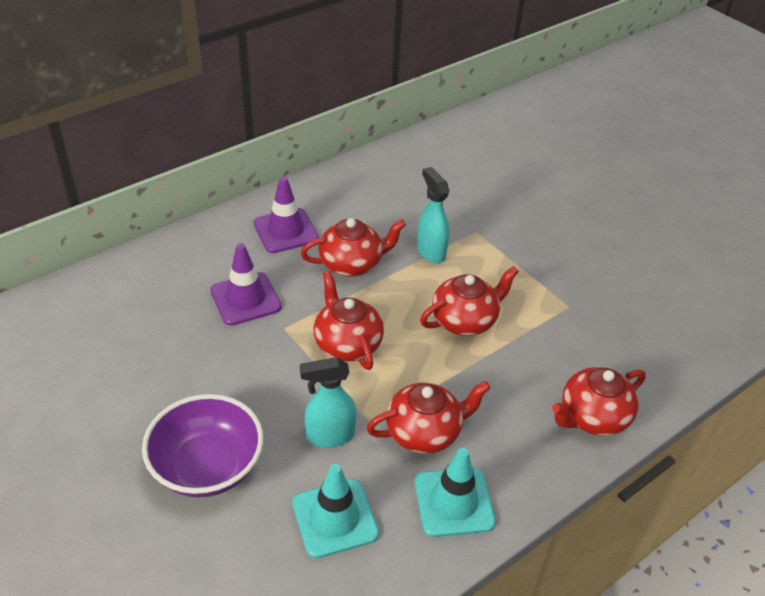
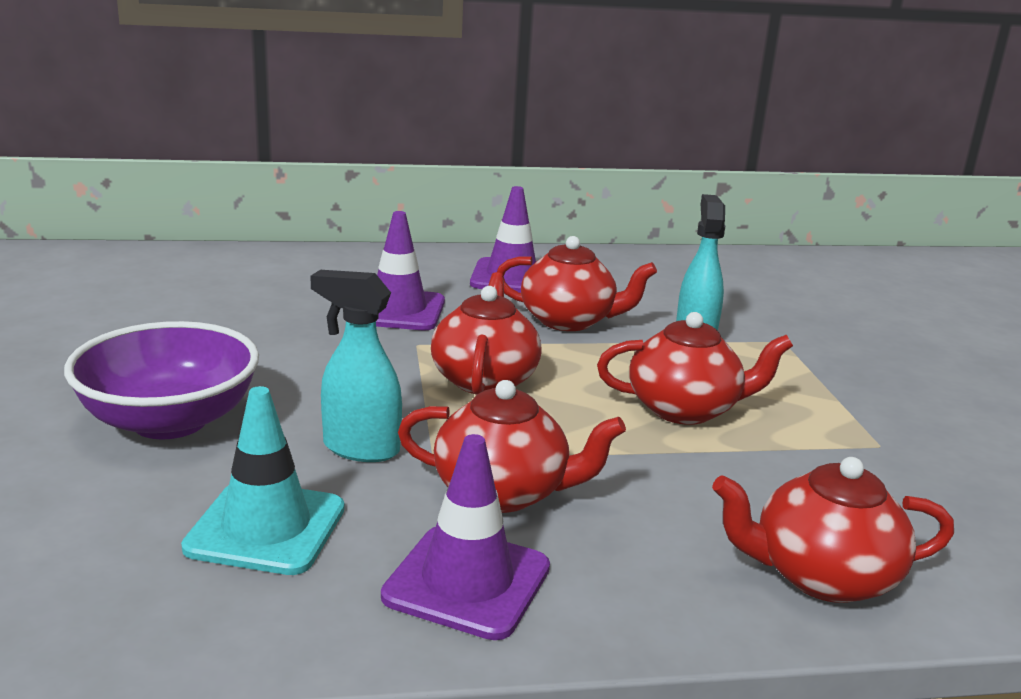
camera: 30 degrees right, 20 degrees down
(454, 502) = (467, 582): turquoise traffic cone -> purple traffic cone

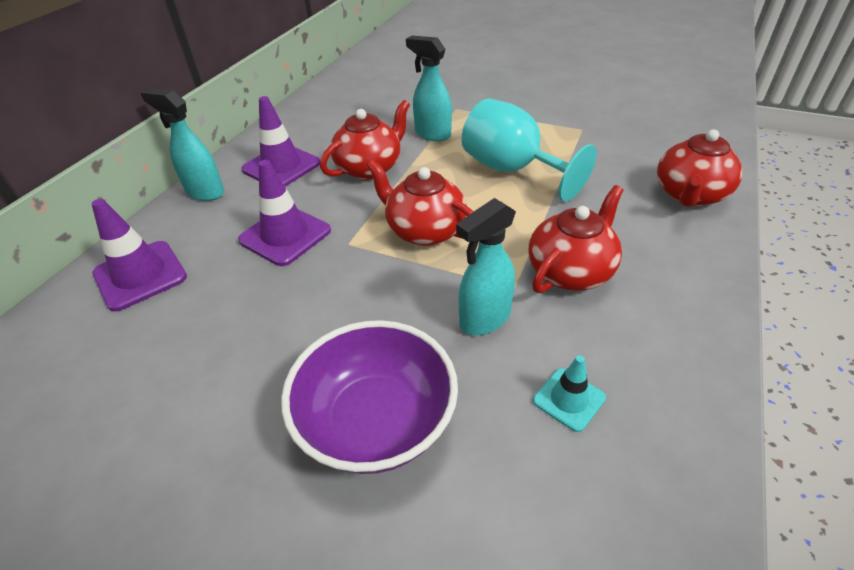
camera: 55 degrees left, 20 degrees up
(266, 528) = (569, 399): turquoise traffic cone -> turquoise traffic cone, size x0.58
(426, 257) = (204, 192): none -> turquoise spray bottle
(467, 582) = (662, 319): purple traffic cone -> purple traffic cone (140, 275)
(685, 409) = (512, 170): red teapot -> turquoise goblet

